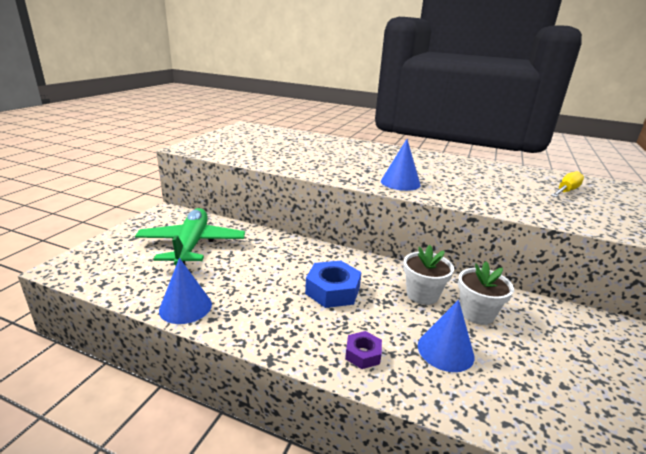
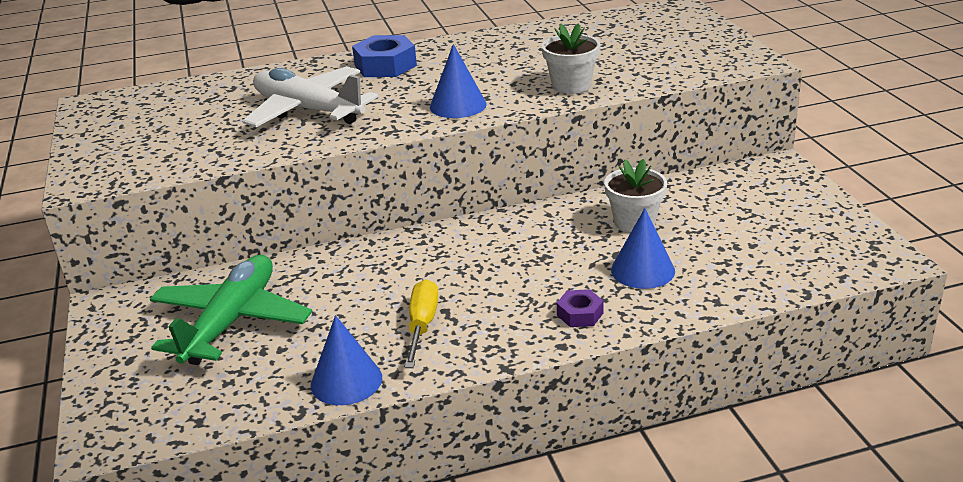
camera: 35 degrees left, 5 degrees up
(191, 245) = (231, 321): green plane -> green plane turned 60 degrees clockwise
(321, 157) = (308, 110): none -> white plane
(333, 290) = (478, 276): blue nut -> blue nut (385, 65)
(422, 294) = (568, 231): white flower pot -> white flower pot (571, 86)
(566, 191) = (630, 39): yellow screwdriver -> yellow screwdriver (422, 325)

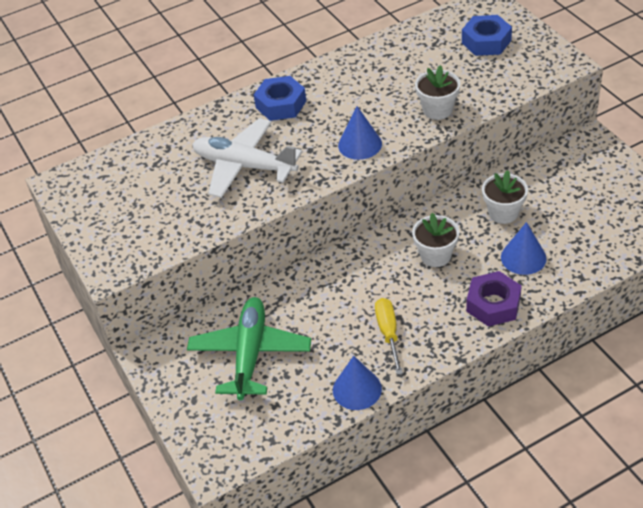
camera: 10 degrees left, 15 degrees up
(525, 253) = (435, 255): none -> white flower pot
(580, 314) = (493, 304): purple nut -> purple nut, size x1.76
(661, 37) = (486, 42): none -> blue nut

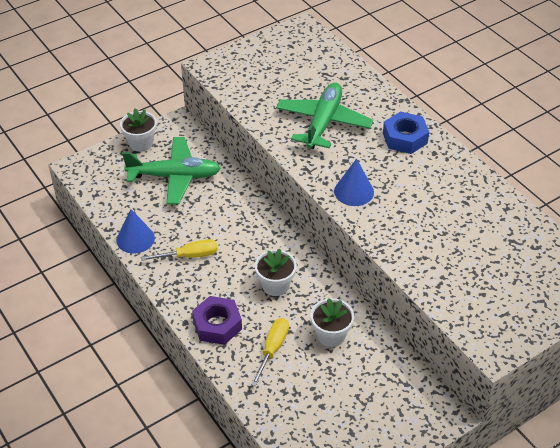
camera: 80 degrees right, 0 degrees up
(244, 166) = (323, 123): white plane -> green plane
(437, 110) = (406, 244): white flower pot -> white flower pot (141, 143)
(486, 42) = (522, 282): blue nut -> none
(523, 257) = (273, 348): blue cone -> yellow screwdriver

